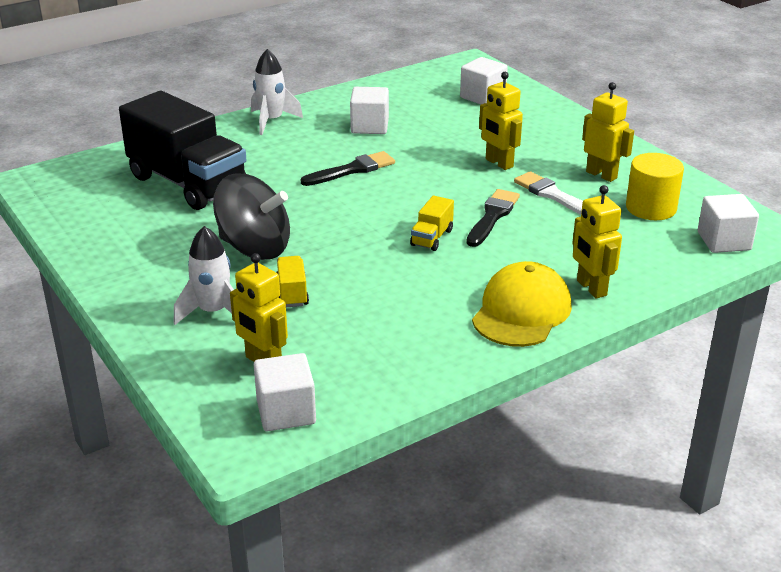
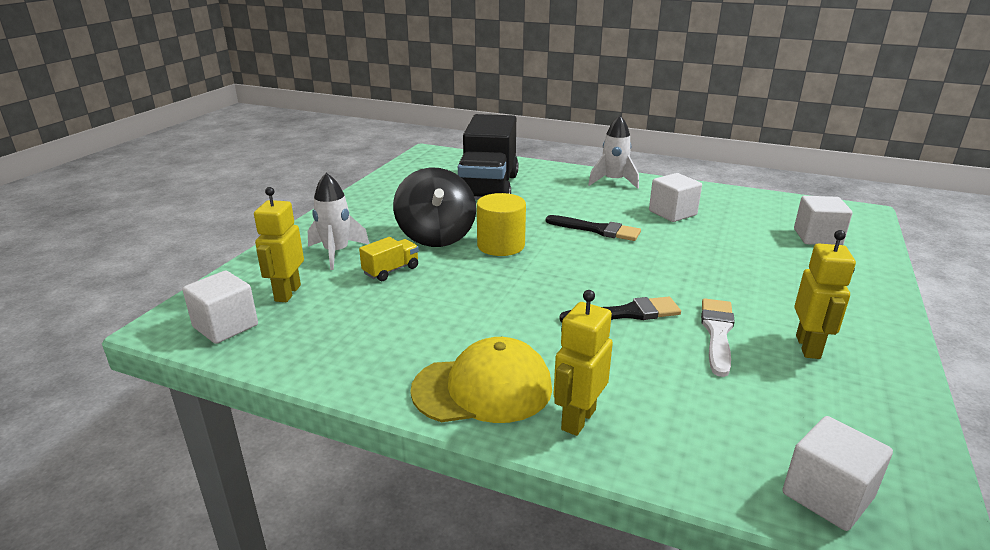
camera: 55 degrees right, 5 degrees down
(432, 238) = (547, 297): yellow truck -> none
(499, 163) = (721, 284): yellow robot -> none
(651, 208) = (802, 405): yellow cylinder -> yellow cylinder (501, 245)

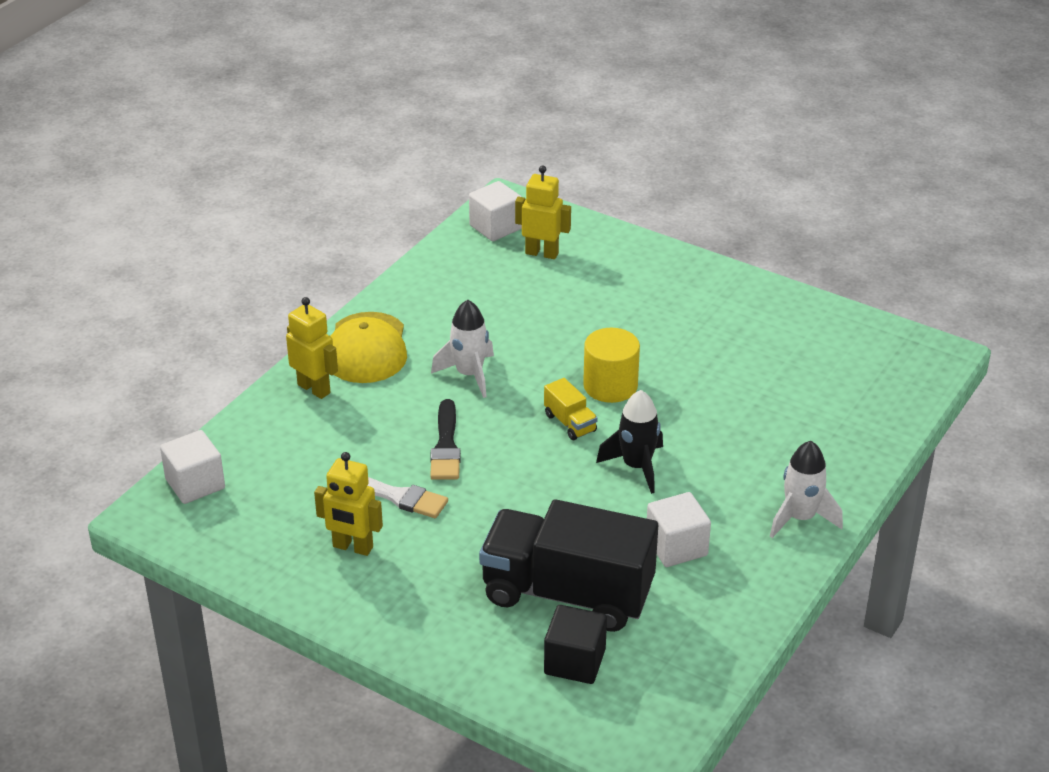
camera: 100 degrees right, 10 degrees up
(337, 253) = (617, 278): white rocket -> white rocket (469, 375)
(391, 270) = (570, 310): yellow truck -> yellow truck (570, 423)
(436, 236) = (643, 342): black spinning top -> none
(488, 188) = (786, 395): black truck -> black truck (567, 594)
(597, 230) = (637, 466): black brush -> black rocket
(817, 237) = (574, 662): white cube -> black cube

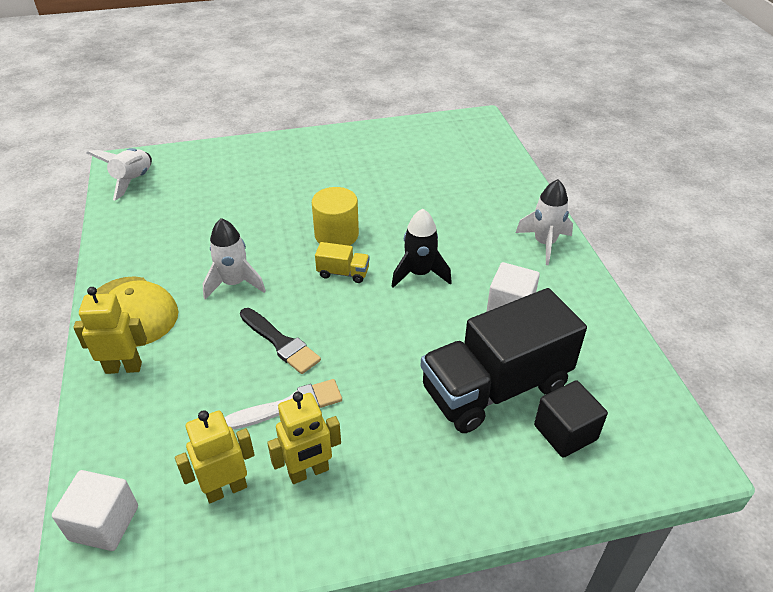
camera: 45 degrees left, 5 degrees up
(495, 227) = (133, 181): white cube -> white rocket
(542, 253) = (186, 181): yellow robot -> yellow robot (226, 489)

